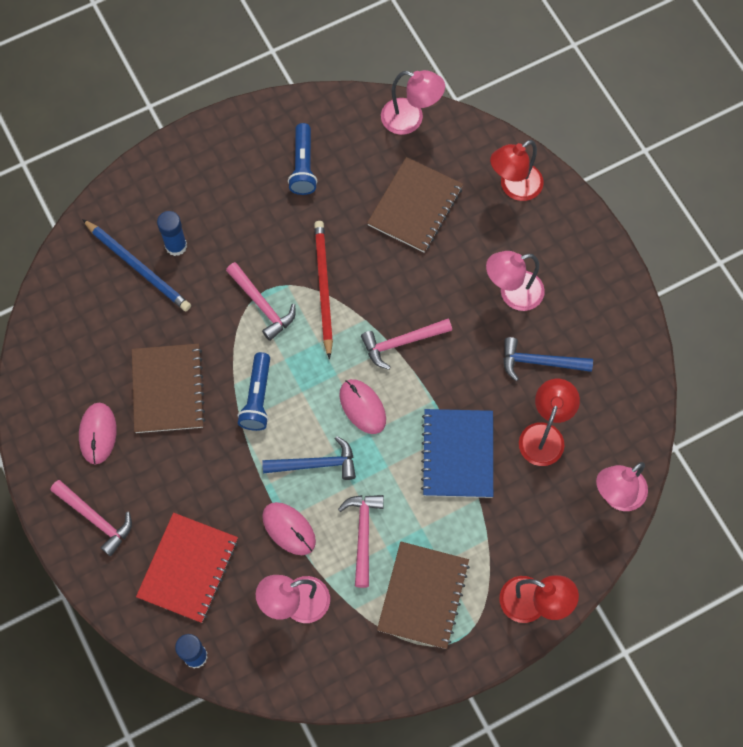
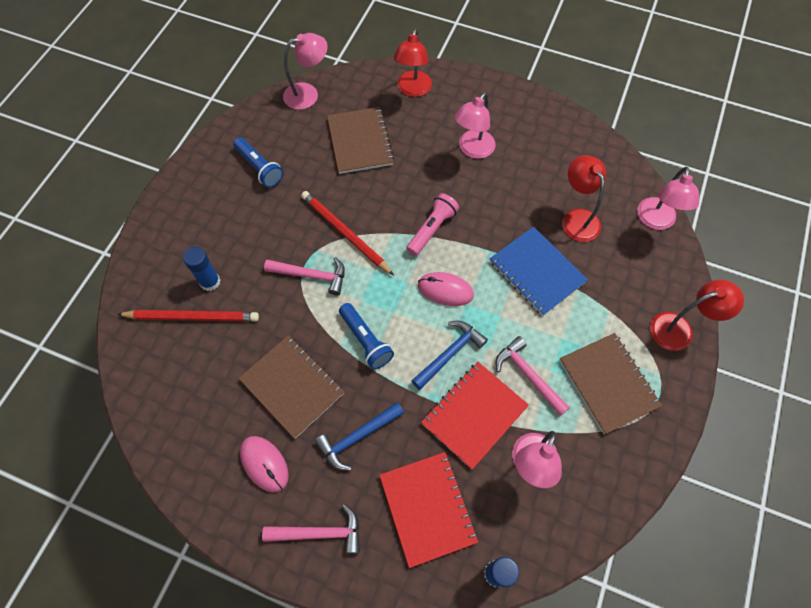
camera: 40 degrees left, 5 degrees down
(138, 267) = (192, 317): blue pencil -> red pencil
(289, 529) = (474, 415): pink mouse -> red notebook
(402, 342) = (432, 229): pink hammer -> pink flashlight
(540, 362) = (530, 177): blue hammer -> blue hammer (358, 437)

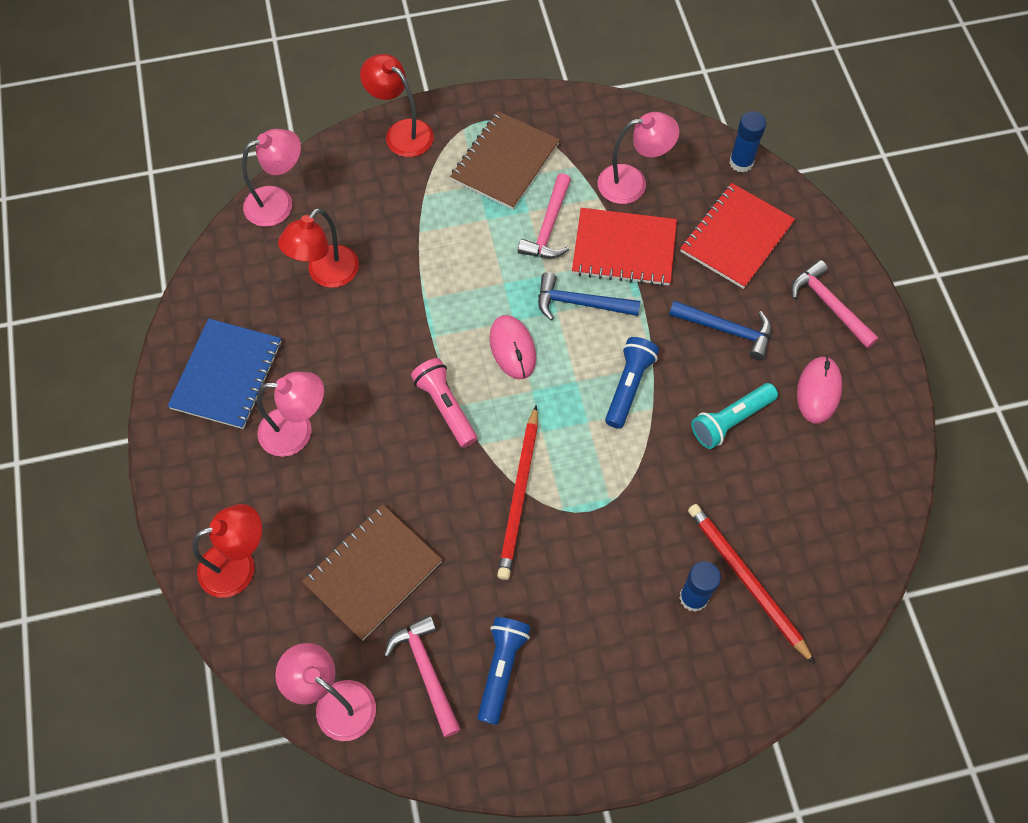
camera: 125 degrees left, 0 degrees up
(292, 386) = (731, 420): brown notebook -> turquoise flashlight
(311, 275) = (599, 493): pink hammer -> pink hammer (426, 671)
(432, 229) = (446, 407): pink flashlight -> pink flashlight turned 60 degrees clockwise
(537, 272) = (425, 277): blue notebook -> blue notebook (227, 375)

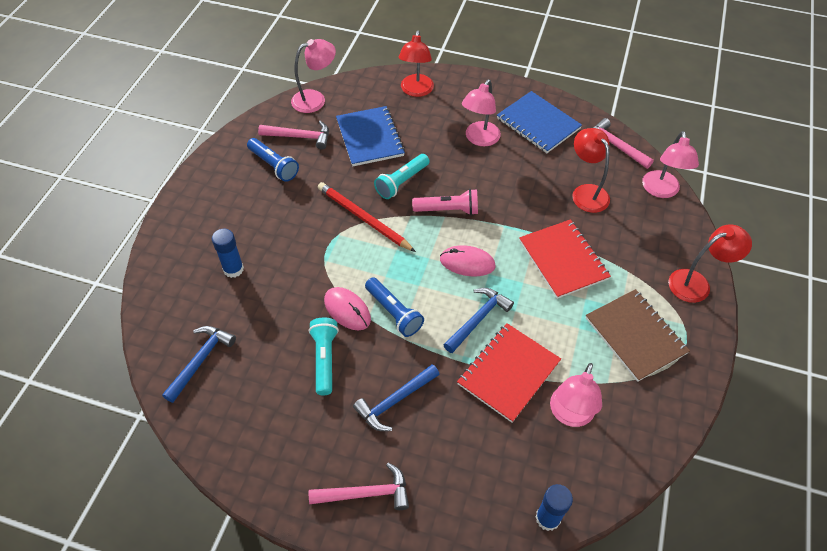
camera: 120 degrees right, 10 degrees down
(373, 572) = (370, 138): brown notebook -> blue notebook
(432, 484) = (402, 182): none -> turquoise flashlight
(549, 226) = (557, 334): pink hammer -> pink hammer (615, 146)
(736, 237) = (472, 462): red notebook -> red notebook (563, 260)
(746, 581) = (218, 302): red pencil -> none
(818, 391) = (303, 433): pink mouse -> pink mouse (347, 310)
(825, 545) = (200, 360): none -> blue hammer

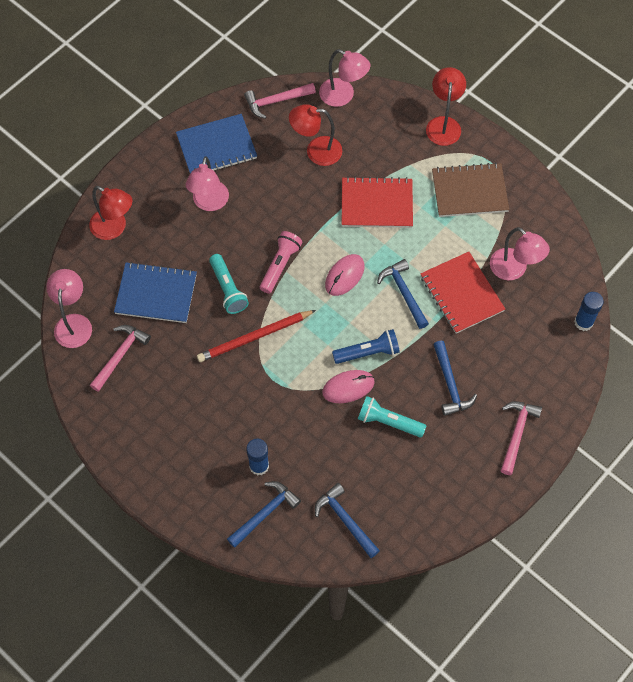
camera: 65 degrees left, 10 degrees up
(186, 291) = (264, 513): none -> blue hammer
(274, 165) = (147, 392): blue flashlight -> none
(479, 139) = (209, 203): pink lamp -> pink lamp turned 45 degrees clockwise

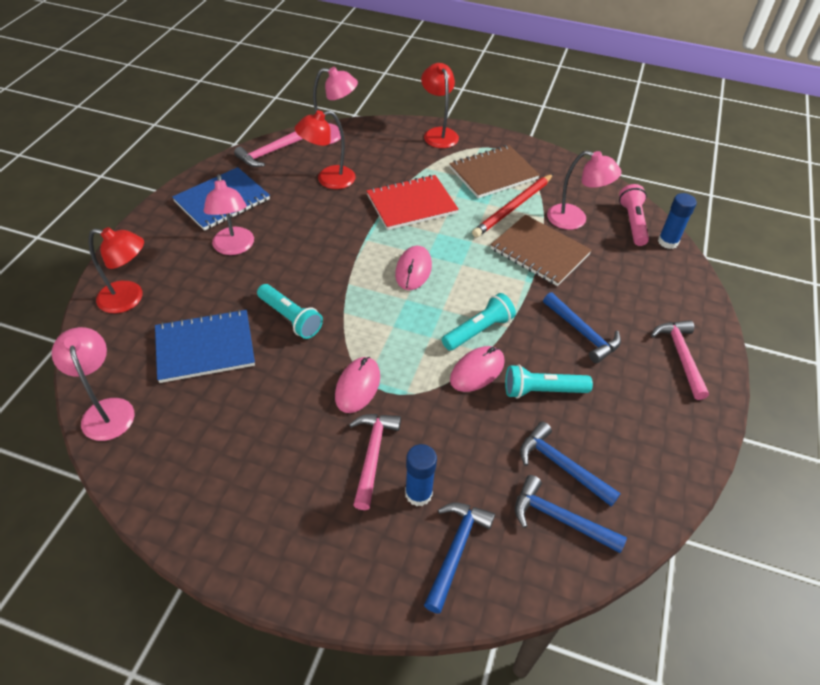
camera: 25 degrees left, 15 degrees down
(120, 356) = (182, 427): pink hammer -> pink hammer (372, 455)
(253, 368) = (357, 386): none -> pink mouse
(254, 337) = (344, 355): red pencil -> red pencil (513, 207)
(280, 265) = (339, 280): pink flashlight -> pink flashlight (632, 222)
(368, 352) = (478, 331): blue flashlight -> turquoise flashlight
(404, 293) = (483, 267): blue hammer -> blue hammer (562, 466)
(461, 294) = (540, 252): red notebook -> brown notebook

